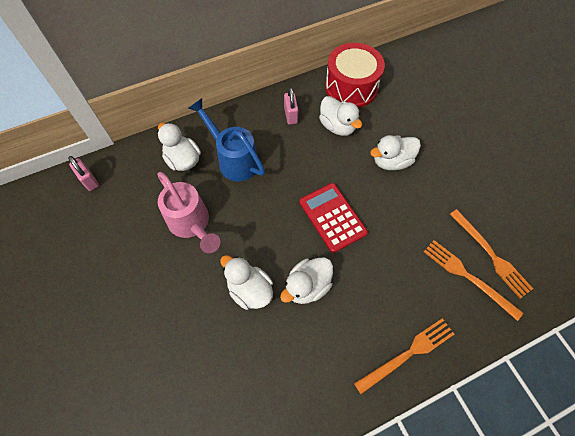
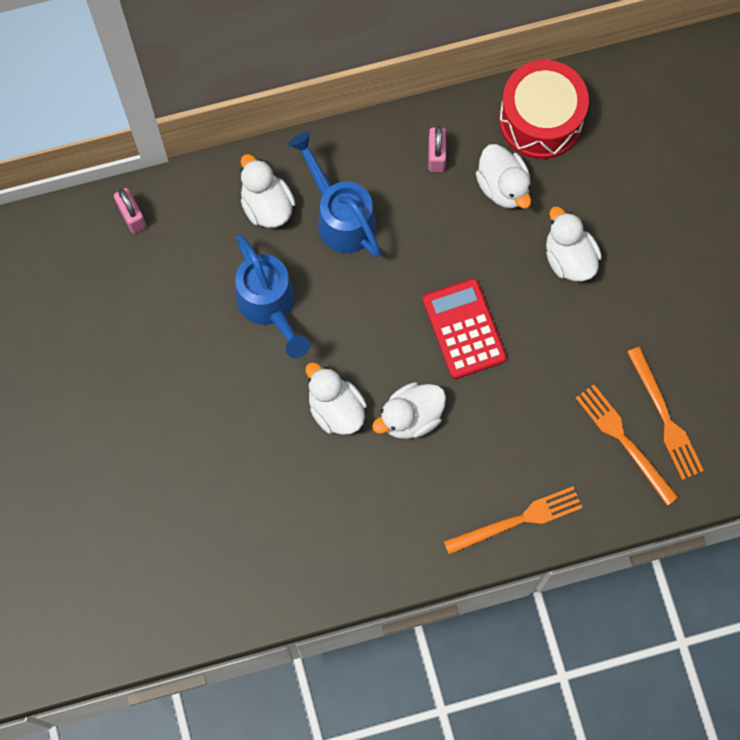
camera: 10 degrees right, 10 degrees up
(192, 224) = (270, 306): pink watering can -> blue watering can
(391, 161) = (569, 258): white duck -> white duck turned 75 degrees clockwise

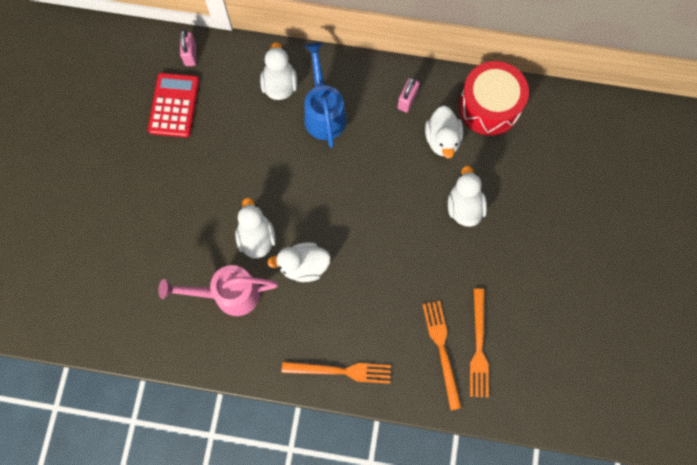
camera: 25 degrees right, 0 degrees up
(270, 306) = (248, 151): blue watering can -> none
(337, 492) = (228, 294): none -> pink watering can
(464, 329) = (369, 223): red calculator -> red calculator (174, 105)

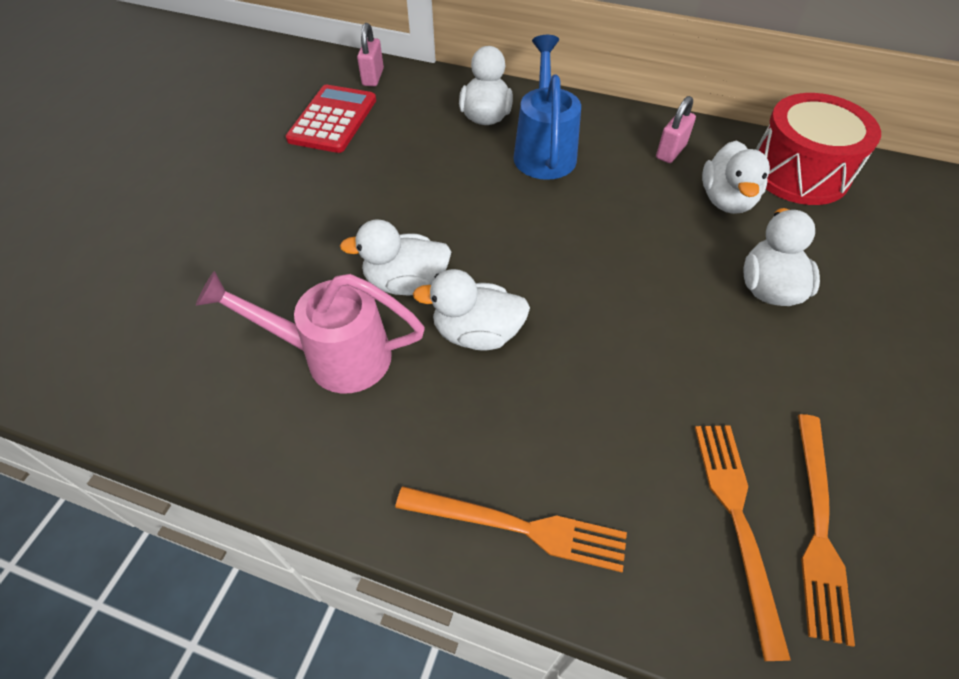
camera: 10 degrees right, 20 degrees down
(256, 237) = (406, 282): white duck -> white duck turned 90 degrees counterclockwise

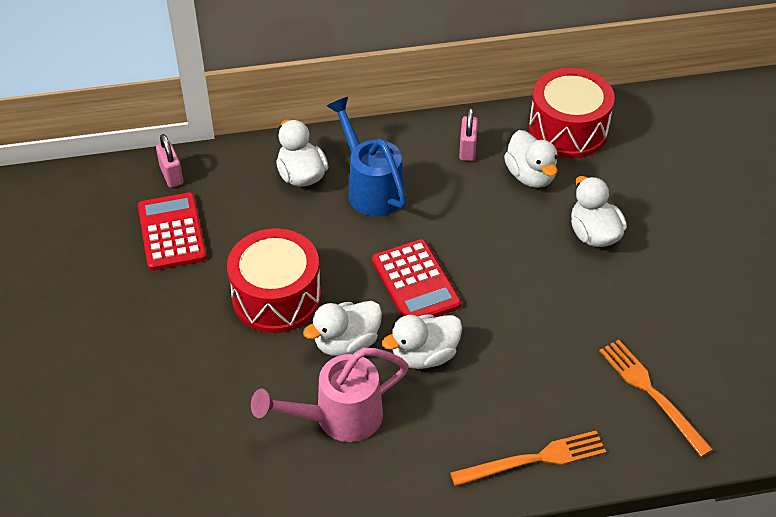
camera: 30 degrees left, 5 degrees down
(375, 210) = (276, 297): none -> red drum
(523, 254) = (415, 283): none -> red calculator
(818, 528) = (695, 375): orange fork -> none

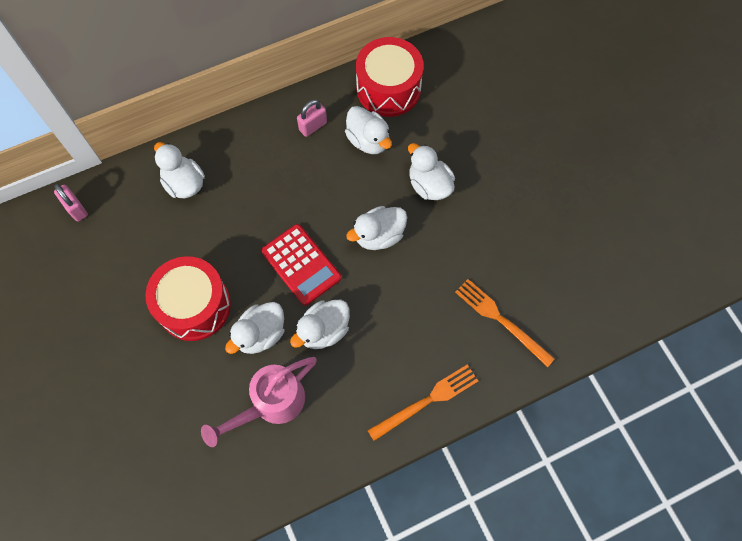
camera: 15 degrees left, 20 degrees up
(172, 232) = (92, 264): red calculator -> none
(371, 188) = (244, 182): blue watering can -> none
(467, 149) = (313, 126): pink padlock -> pink padlock turned 60 degrees clockwise
(518, 273) = (379, 236): none -> white duck

